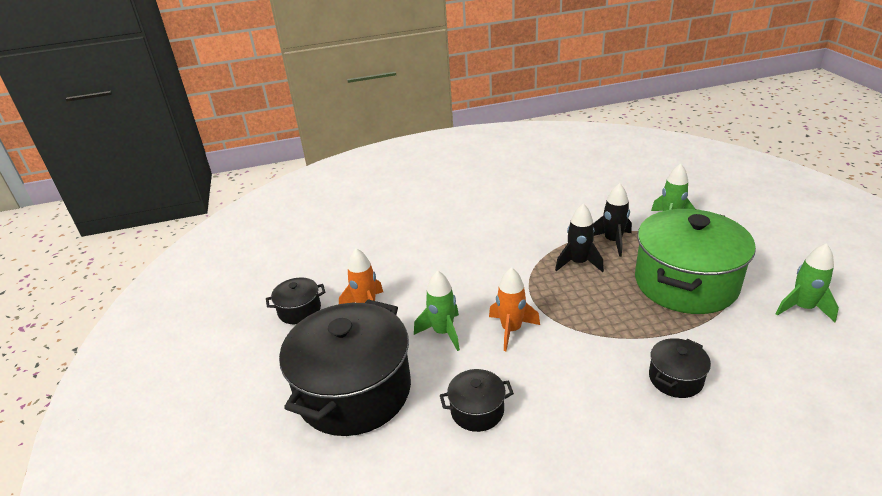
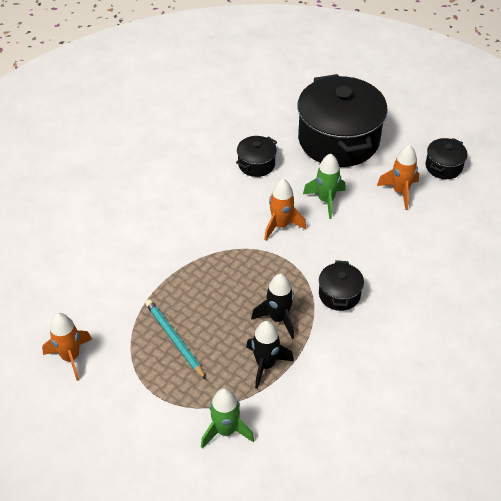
camera: 140 degrees right, 15 degrees up
(675, 378) = (148, 242): black pot -> black pot (339, 294)
(685, 283) = (174, 339): green pot -> turquoise pencil
(802, 308) = (70, 357): green rocket -> orange rocket

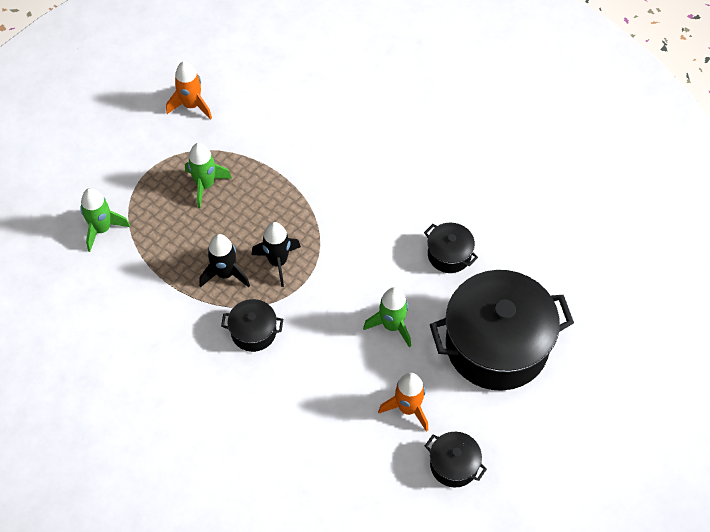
camera: 90 degrees right, 10 degrees up
(174, 339) = (205, 185): turquoise pencil -> green rocket
(265, 364) = (170, 261): black rocket -> black rocket (278, 262)
(281, 225) = (353, 278): orange rocket -> none

